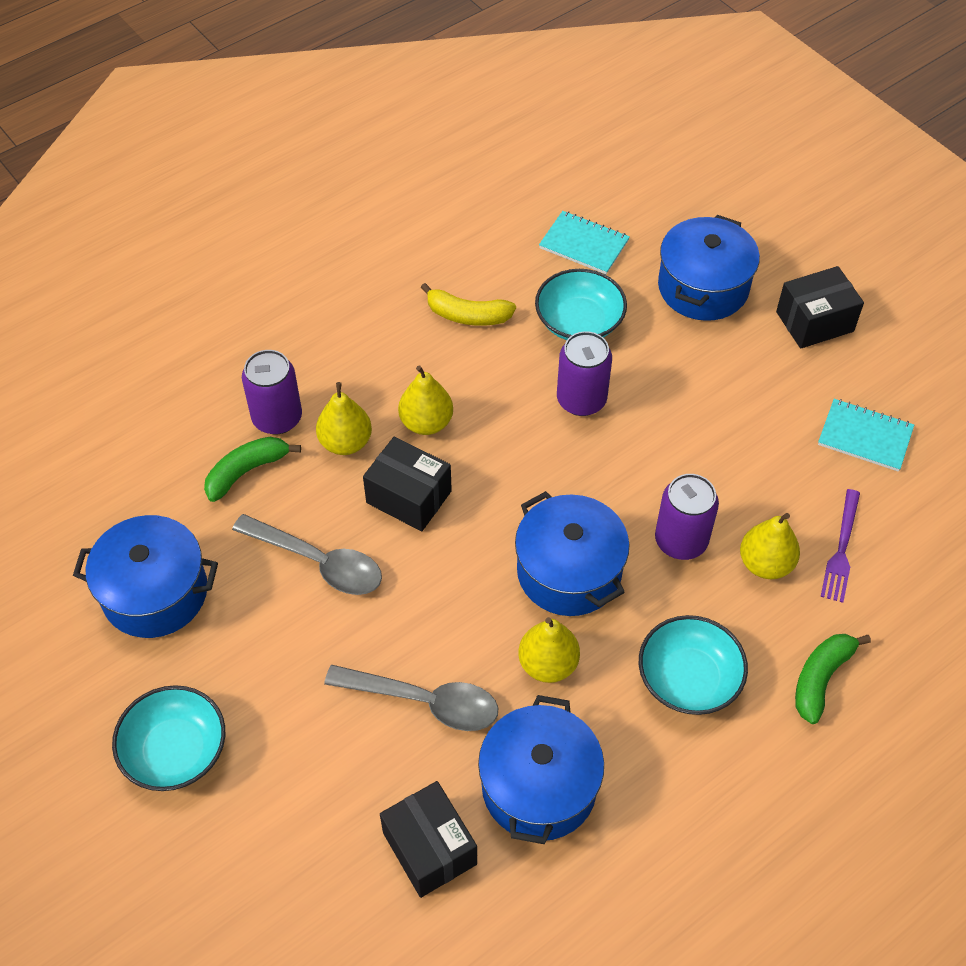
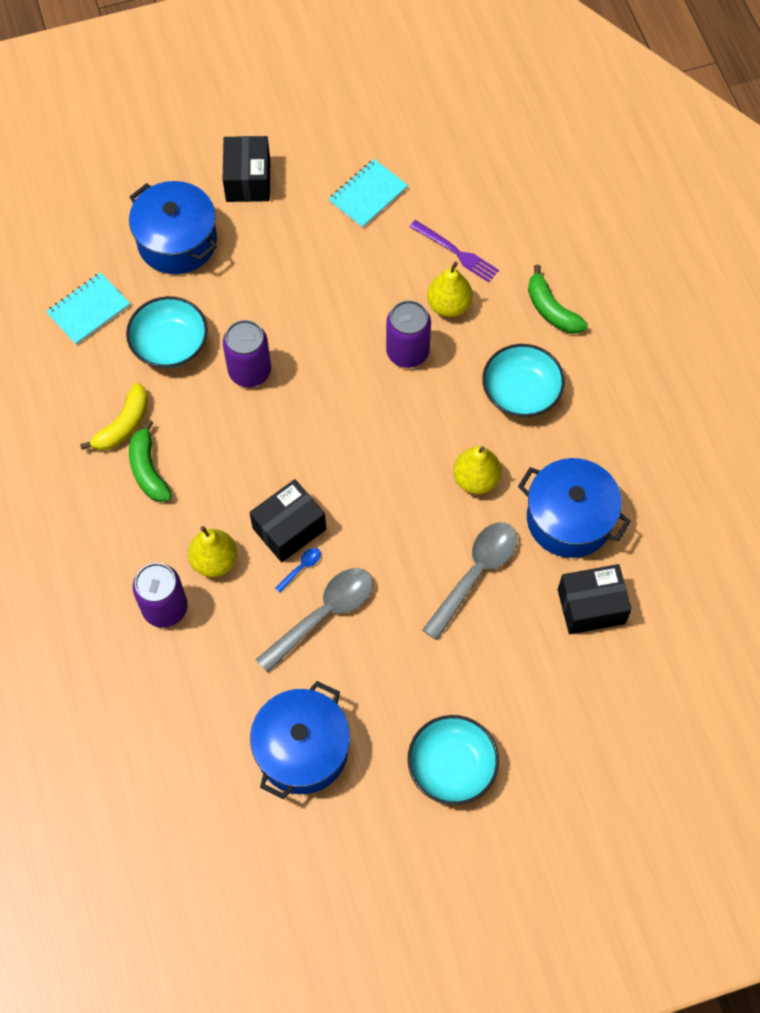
camera: 70 degrees left, 10 degrees up
(247, 471) = (210, 647): green banana -> green banana (148, 469)
(366, 523) = (301, 568): none -> blue spoon
(426, 422) = (221, 493): yellow pear -> none
(569, 571) = (404, 437): blue pot -> none

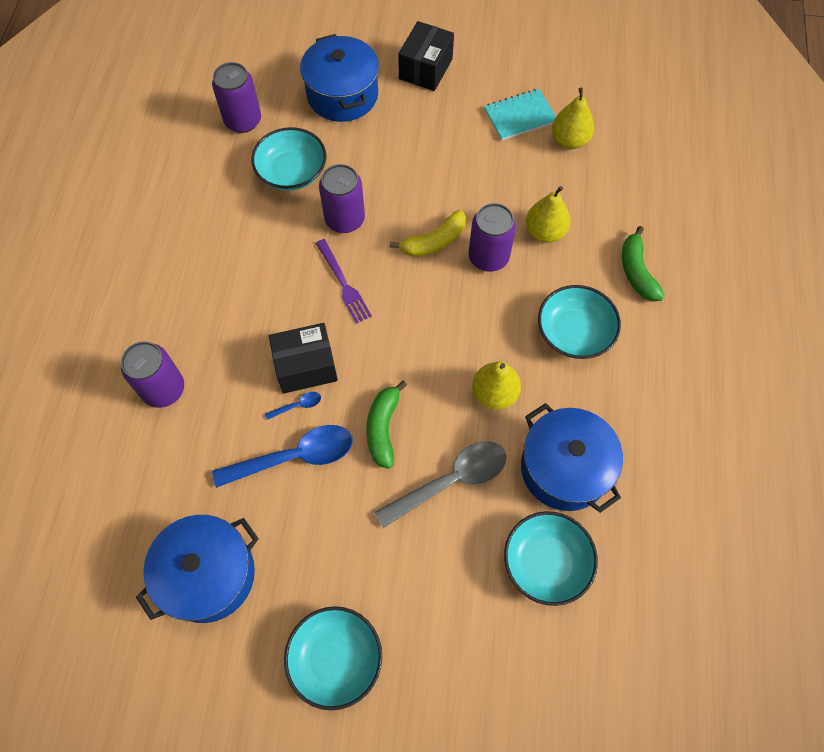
camera: 25 degrees right, 0 degrees up
(89, 310) = (243, 121): turquoise notebook -> purple can
(123, 425) = (217, 221): yellow banana -> yellow banana (434, 242)
(148, 469) = (217, 266): green banana -> green banana (383, 428)
(214, 561) = (227, 366): yellow pear -> yellow pear (569, 140)
(323, 615) = (294, 457): grey spoon -> blue spoon
(456, 252) = (573, 190): purple fork -> purple fork (343, 283)
(591, 606) = (546, 562): black box -> turquoise bowl

